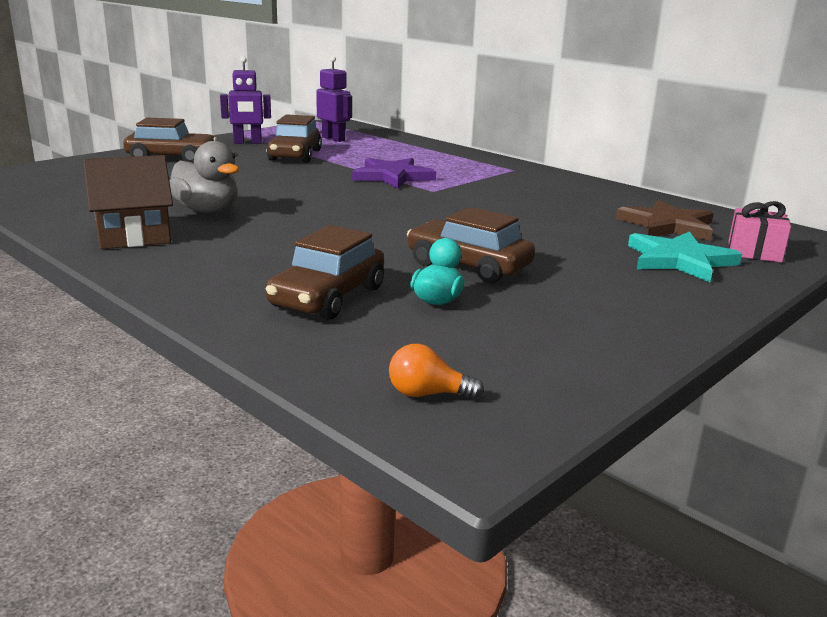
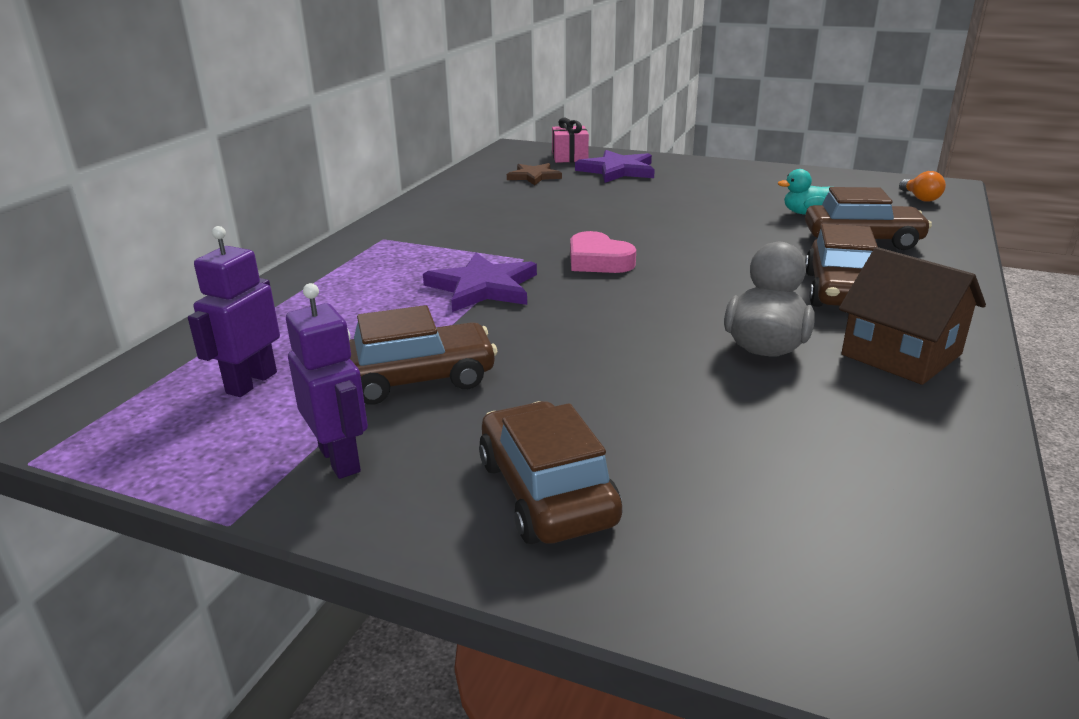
camera: 110 degrees left, 5 degrees up
(403, 205) = (598, 261): none -> pink heart
(468, 266) = (726, 215): brown car -> brown car (840, 291)
(667, 225) = (534, 176): brown star -> brown star, size x0.66
(679, 260) = (617, 170): turquoise star -> purple star

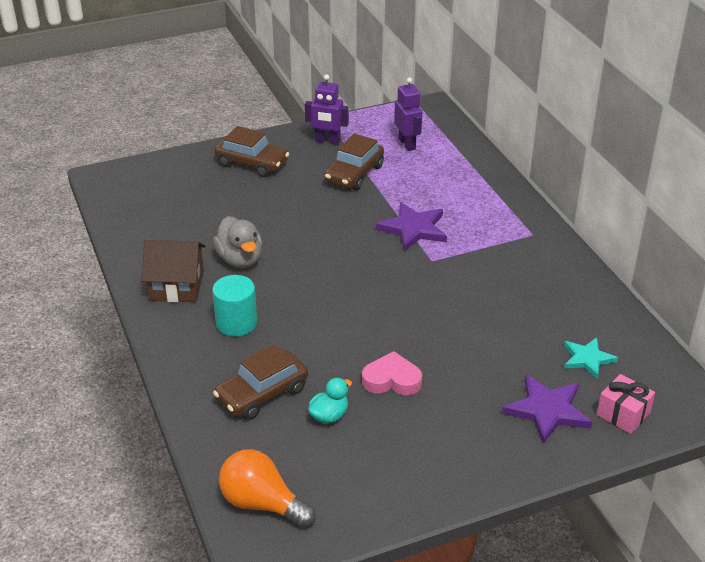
camera: 135 degrees right, 10 degrees up
(534, 176) = (587, 359): brown star -> turquoise star
(598, 261) = (390, 280): pink heart -> pink heart (392, 380)
(840, 291) = (236, 323): brown car -> turquoise cylinder
(920, 198) = (262, 504): orange light bulb -> orange light bulb, size x1.88

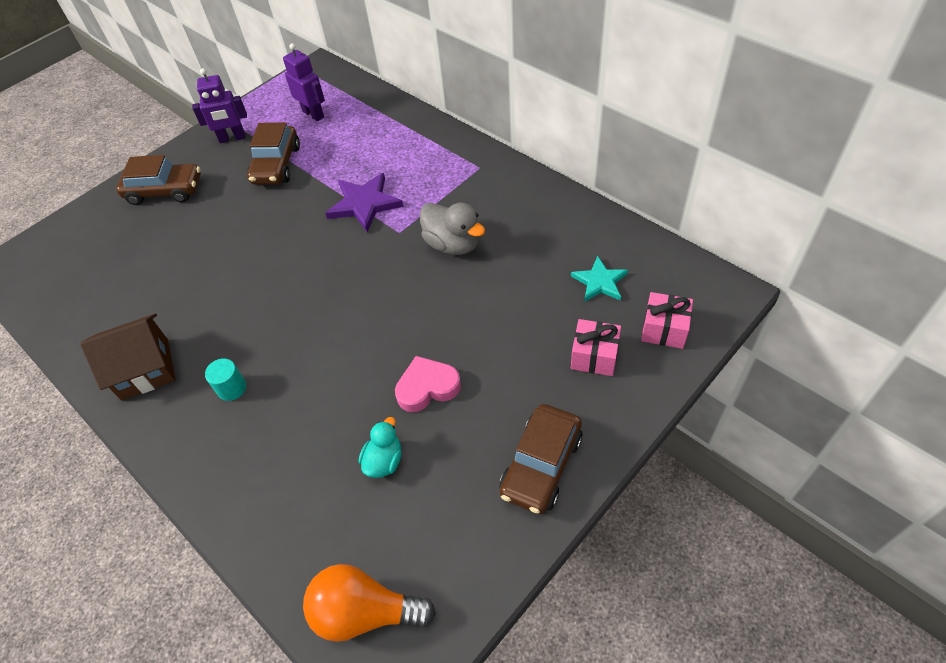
camera: 20 degrees left, 15 degrees up
(236, 323) = (232, 388): turquoise cylinder -> turquoise cylinder, size x0.63
(240, 259) = (201, 308): grey duck -> grey duck (453, 244)
(262, 394) = (299, 466): brown car -> brown car (541, 465)
(547, 410) = (594, 356): purple star -> pink gift

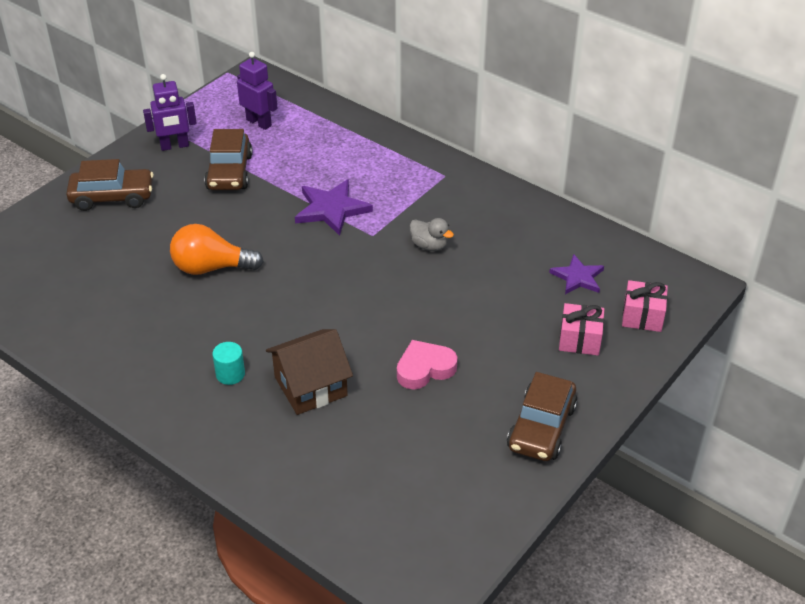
camera: 10 degrees left, 10 degrees down
(145, 369) = (136, 360): brown house -> brown house (310, 386)
(365, 612) = (398, 544): orange light bulb -> orange light bulb (211, 268)
(384, 461) = (394, 429): turquoise duck -> none
(453, 244) = (429, 245): grey duck -> grey duck, size x0.64
(599, 282) = (578, 277): turquoise star -> purple star

